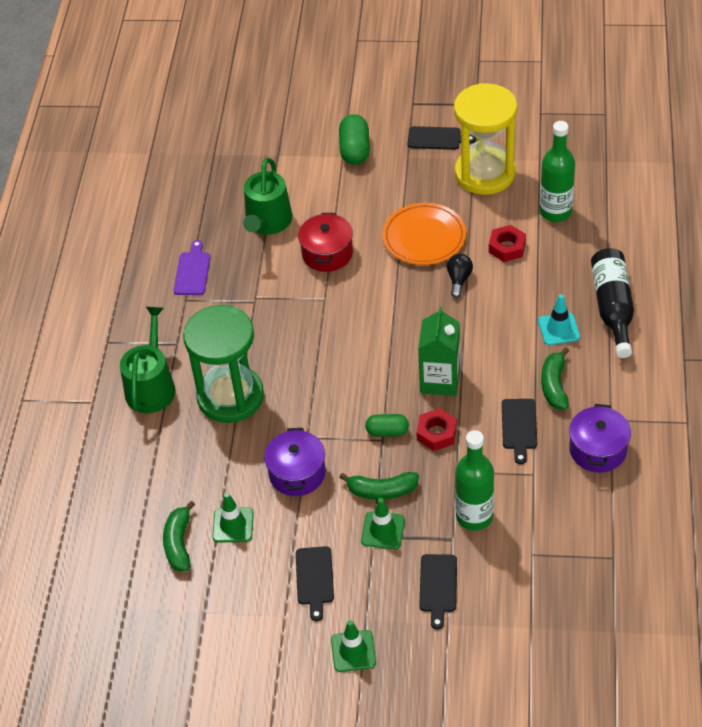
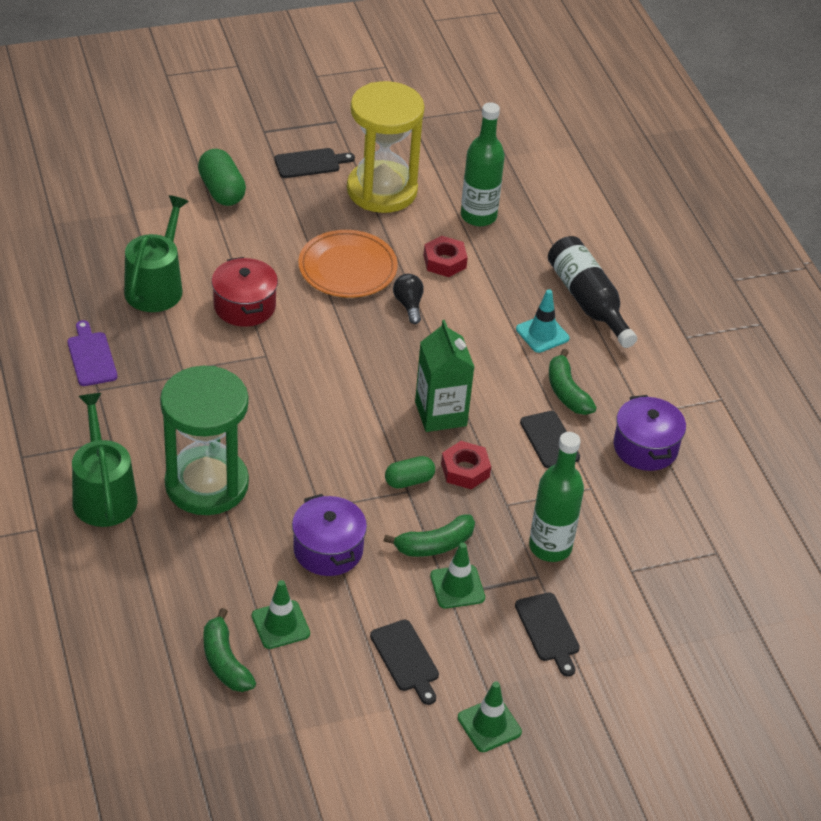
camera: 30 degrees left, 5 degrees down
(267, 222) = (156, 286): green watering can -> green watering can turned 150 degrees counterclockwise

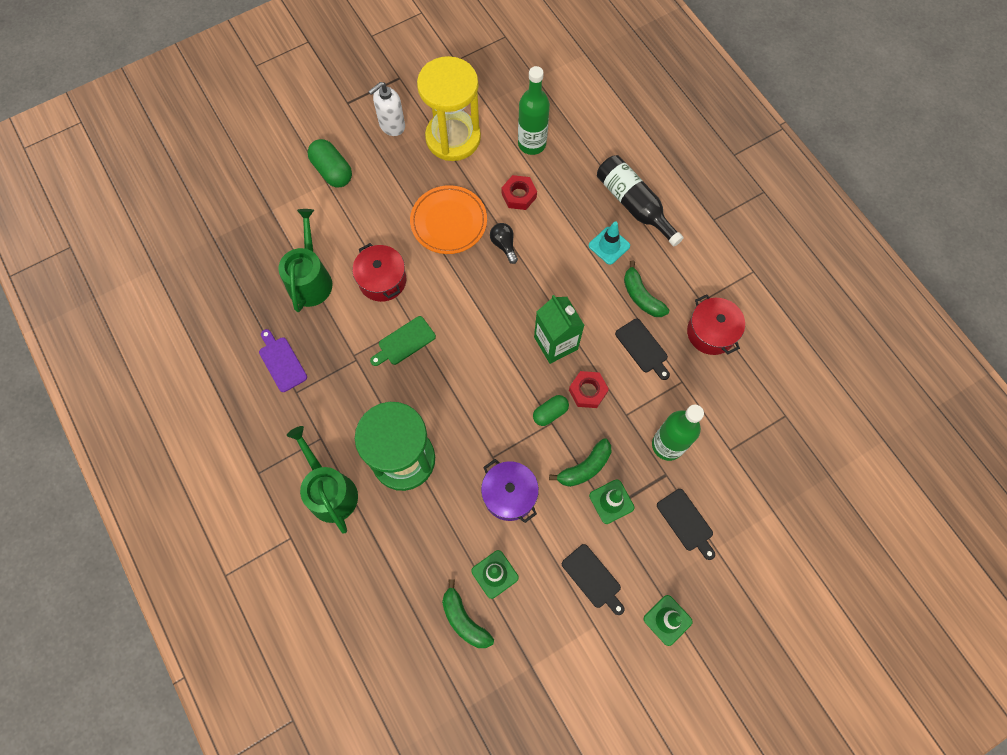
camera: 10 degrees left, 25 degrees up
(250, 371) = (404, 342): none -> green cutting board
(310, 163) = (392, 125): black cutting board -> white soap dispenser
(645, 447) = (711, 332): purple pot -> red pot

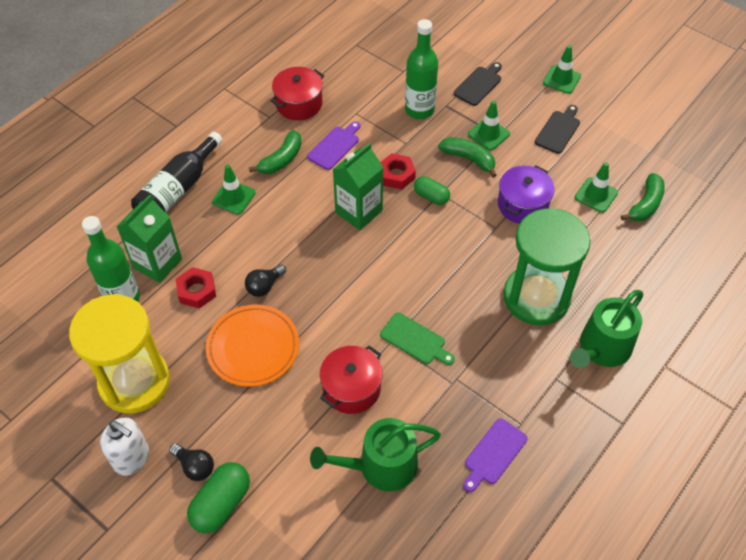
camera: 110 degrees left, 15 degrees down
(367, 161) = (195, 466): none -> black light bulb
(558, 173) = (157, 263): none -> green carton
(609, 246) = (233, 197): turquoise traffic cone -> green traffic cone
(643, 348) = (335, 146): black cutting board -> purple cutting board

